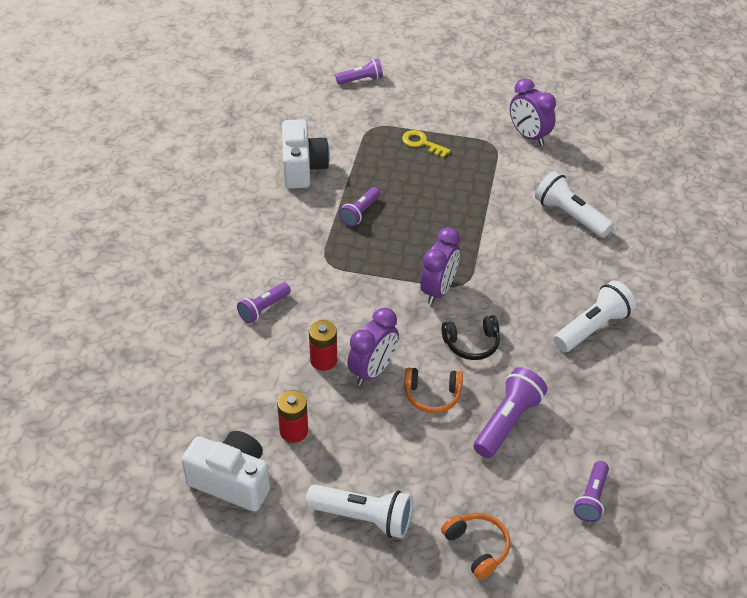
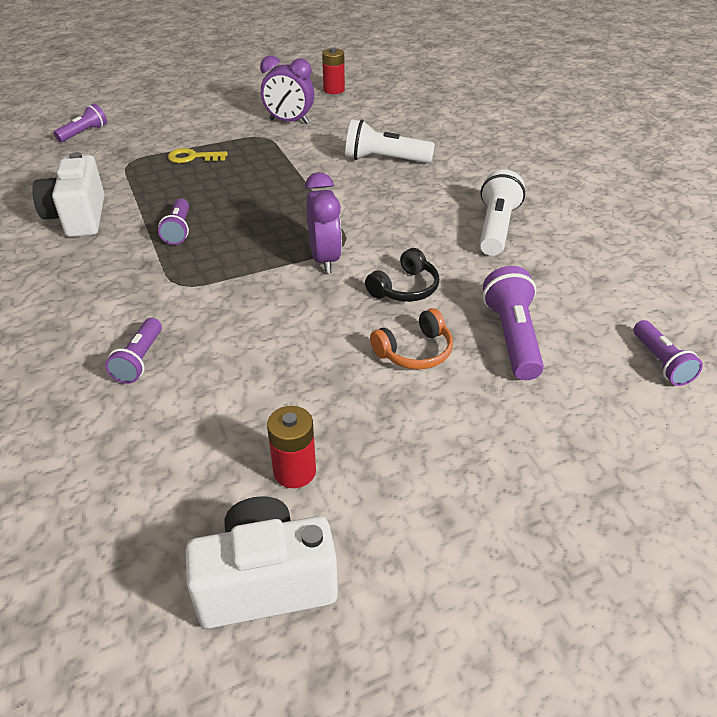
camera: 35 degrees left, 5 degrees down
(303, 168) = (78, 217): white camera -> white camera turned 150 degrees counterclockwise
(323, 360) = (261, 377): red battery -> red battery (334, 90)
(363, 518) = (473, 521): white flashlight -> none
(373, 371) = (328, 360): purple clock -> none
(477, 547) = (621, 474): orange headphones -> none

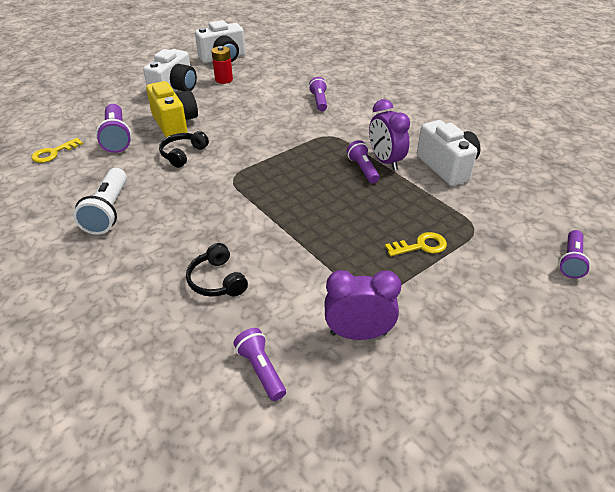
camera: 165 degrees right, 0 degrees up
(324, 259) = (243, 164): purple clock -> purple clock (385, 161)
(334, 90) = (334, 447): red battery -> none
(384, 160) = (217, 280): white flashlight -> black headphones
(410, 454) = (175, 89): none -> white camera
(415, 351) = (175, 123): orange headphones -> yellow camera
(606, 322) = (53, 153): none -> yellow key
(661, 362) = (33, 137): purple flashlight -> purple flashlight (261, 370)

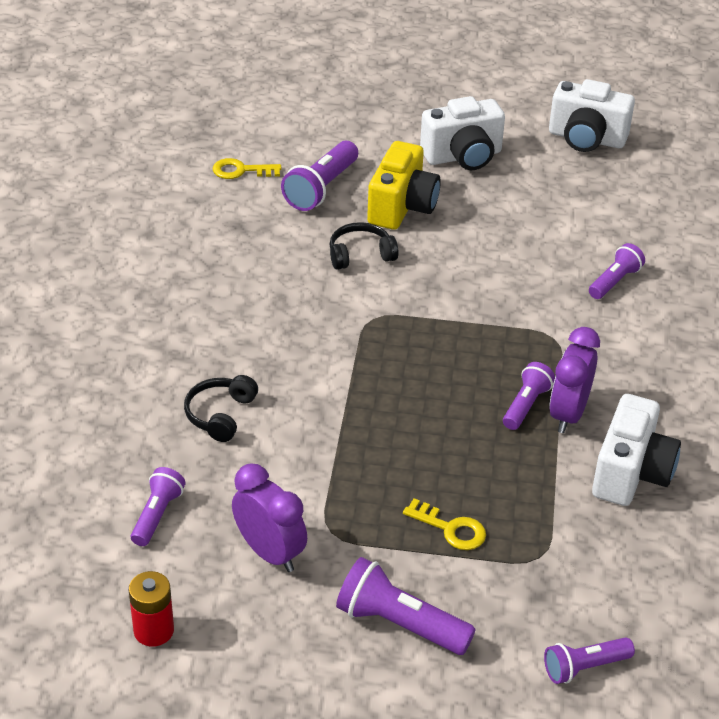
camera: 45 degrees right, 0 degrees up
(108, 211) = (214, 276): white flashlight -> none
(224, 80) = (540, 175): red battery -> red battery (153, 630)
(475, 312) = (399, 623): none -> purple flashlight

